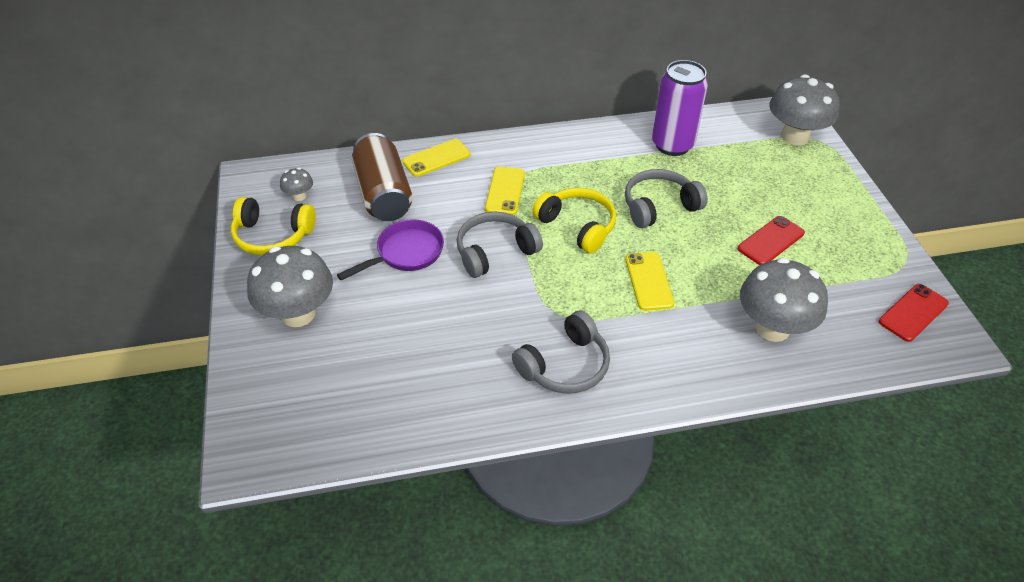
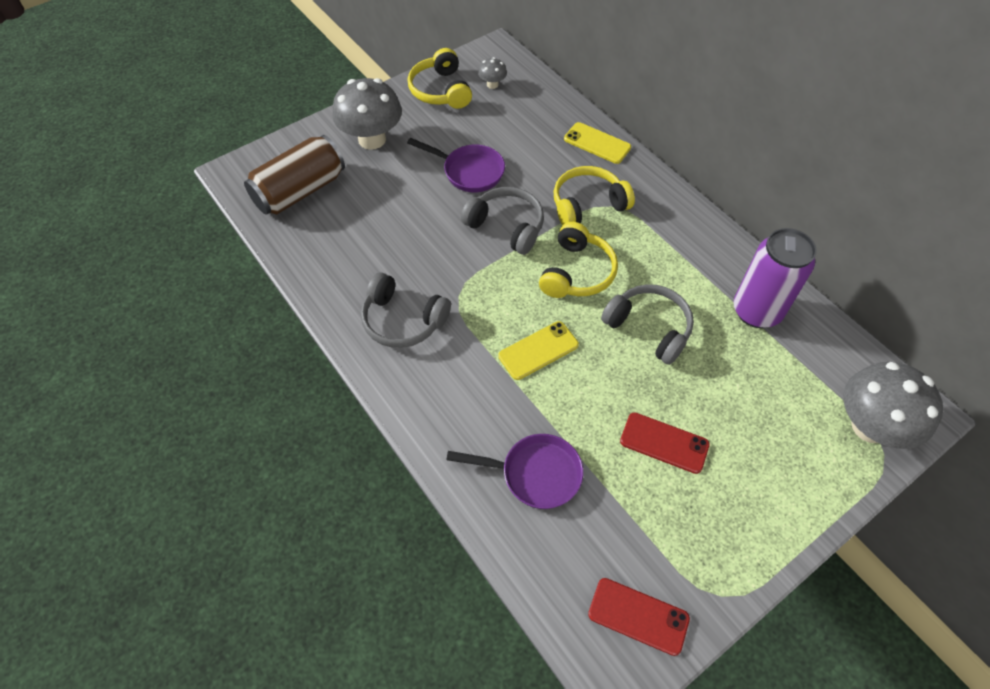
camera: 65 degrees right, 10 degrees up
(383, 194) = (528, 130): brown can -> brown can (300, 191)
(505, 191) = (587, 204): yellow phone -> yellow headphones
(772, 328) = (535, 474): grey mushroom -> purple pan

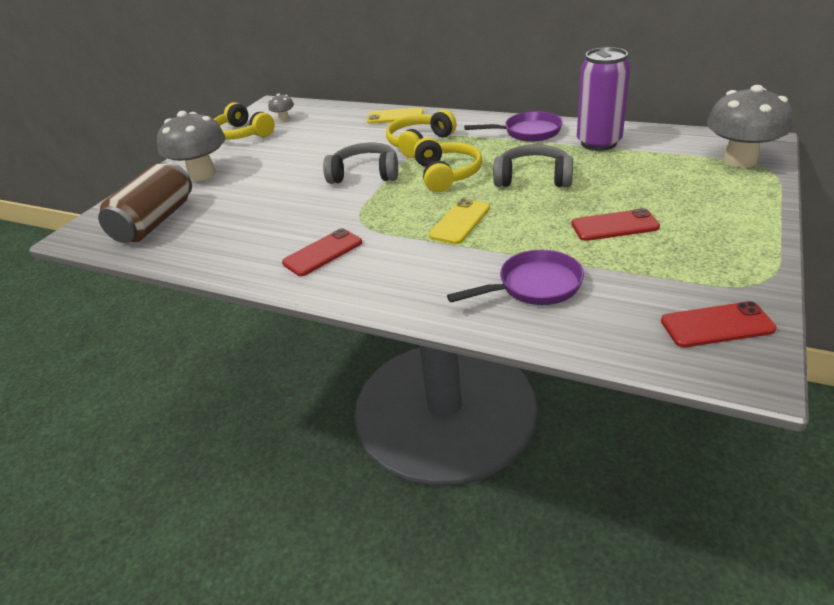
camera: 25 degrees left, 20 degrees down
(403, 320) = (323, 253): grey headphones -> red phone
(469, 171) = (305, 161): purple pan -> purple pan (528, 132)

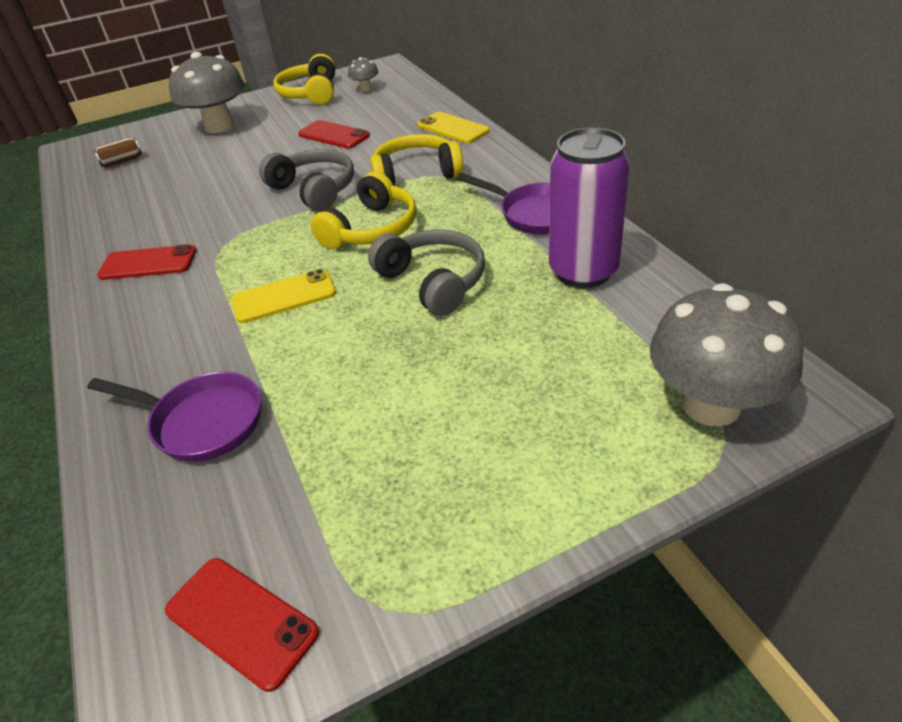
camera: 40 degrees right, 5 degrees up
(155, 221) = (122, 161): brown can -> brown can, size x0.42
(614, 226) = (393, 401): red phone -> red phone (333, 135)

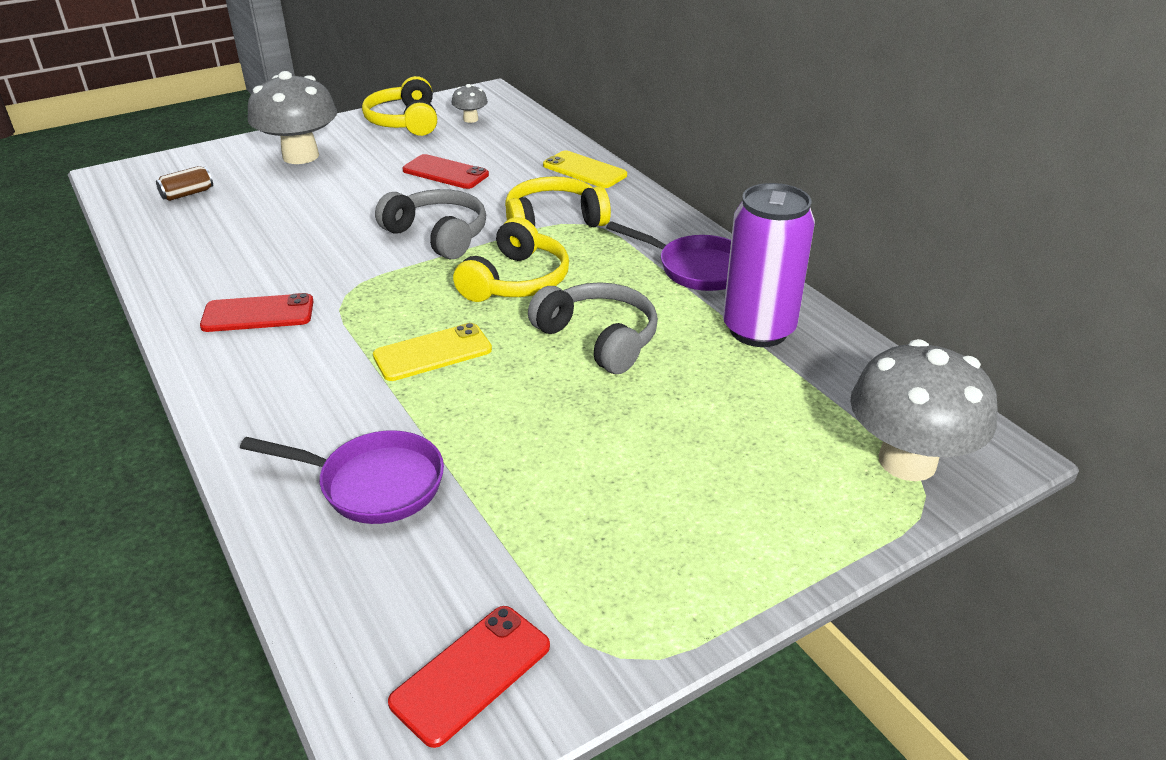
camera: 10 degrees left, 5 degrees down
(241, 621) = (471, 674): red phone -> red phone turned 75 degrees counterclockwise

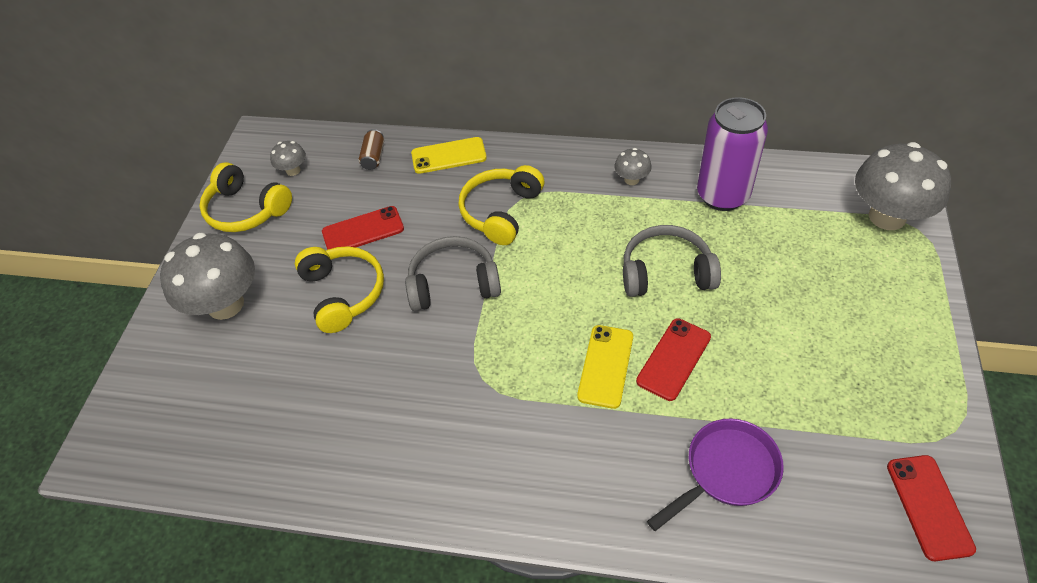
camera: 45 degrees left, 15 degrees up
(187, 194) = (202, 413): brown can -> brown can (373, 157)
(258, 314) = (458, 446): red phone -> red phone (674, 359)
(516, 281) = (559, 274): yellow headphones -> yellow headphones (343, 293)
(696, 268) = (631, 179): purple pan -> grey mushroom

